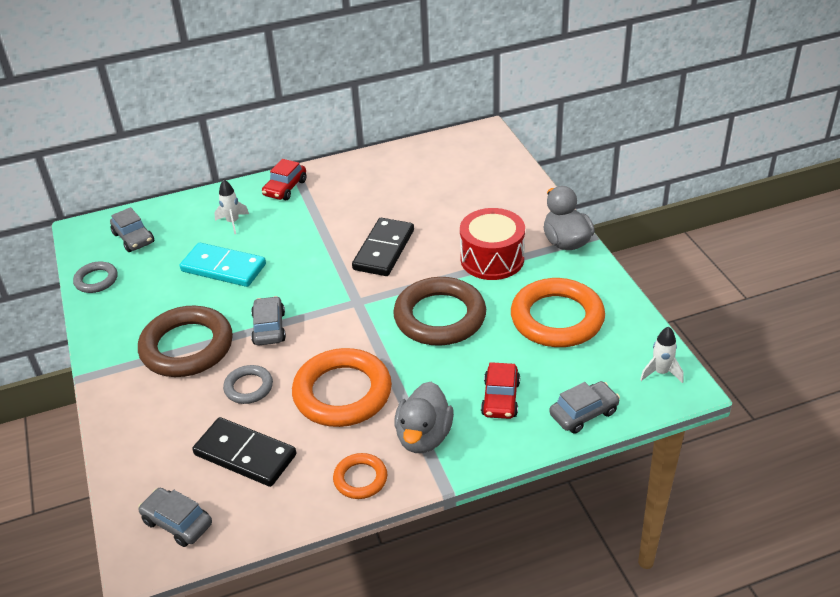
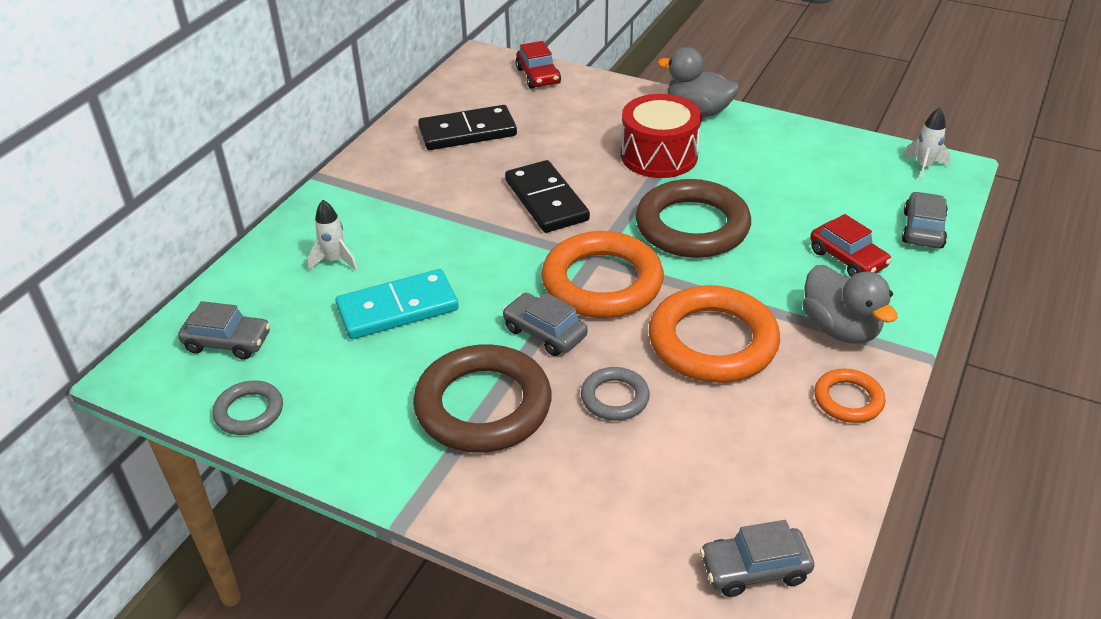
camera: 45 degrees left, 0 degrees up
(245, 454) = (714, 458): black domino -> black domino (467, 132)
(285, 188) = (344, 199): red car -> red car (538, 76)
(557, 318) = (788, 172): orange ring -> orange ring (602, 282)

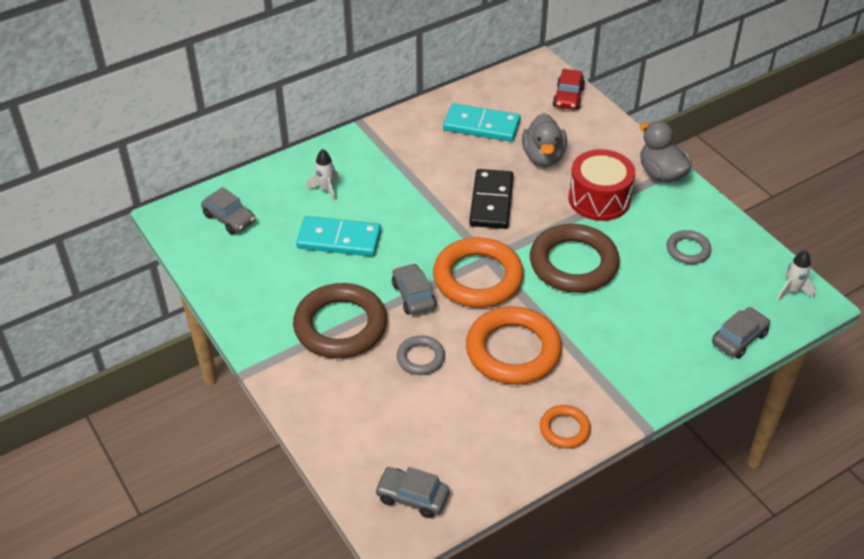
camera: 30 degrees right, 5 degrees up
(249, 412) = (212, 268): grey ring -> grey ring (688, 250)
(467, 132) = (481, 125): black domino -> turquoise domino
(840, 329) = (606, 381): grey duck -> grey duck (543, 157)
(847, 258) = (660, 335): red car -> none

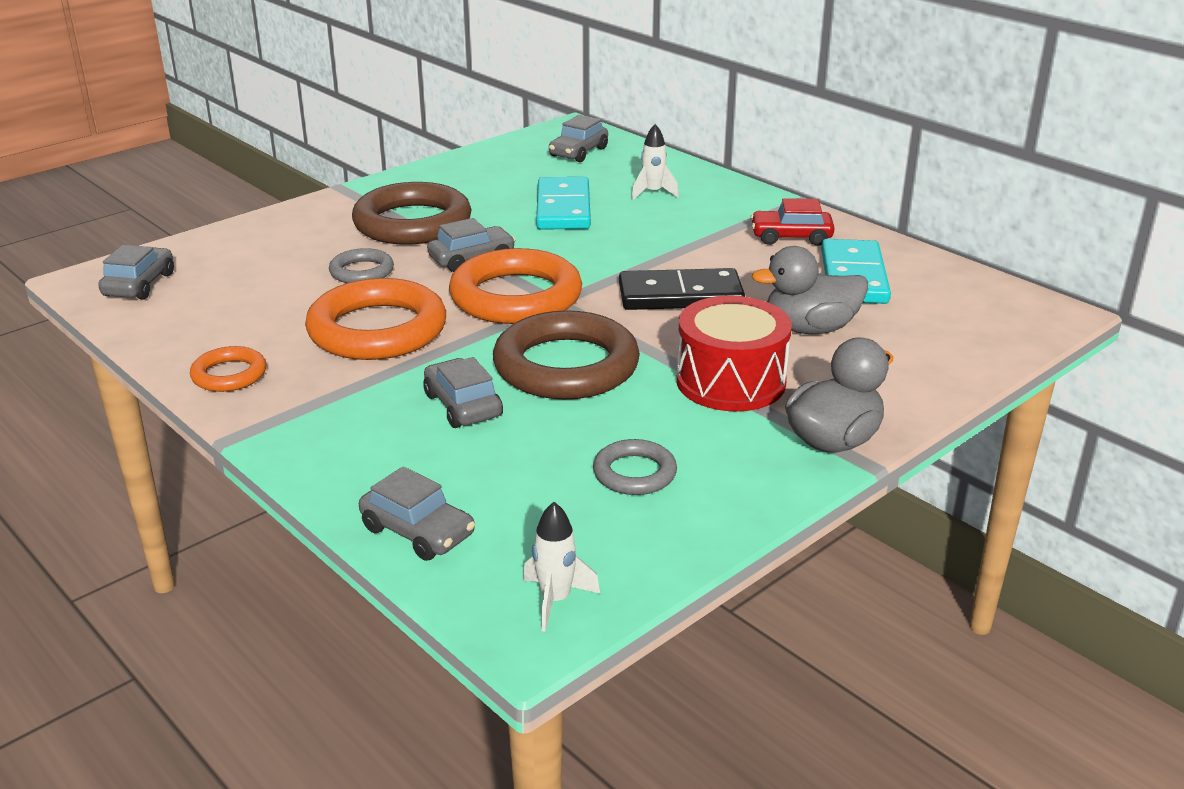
camera: 80 degrees right, 15 degrees down
(568, 97) = (986, 342): red car -> red car (791, 237)
(615, 313) = (462, 405): none -> grey car

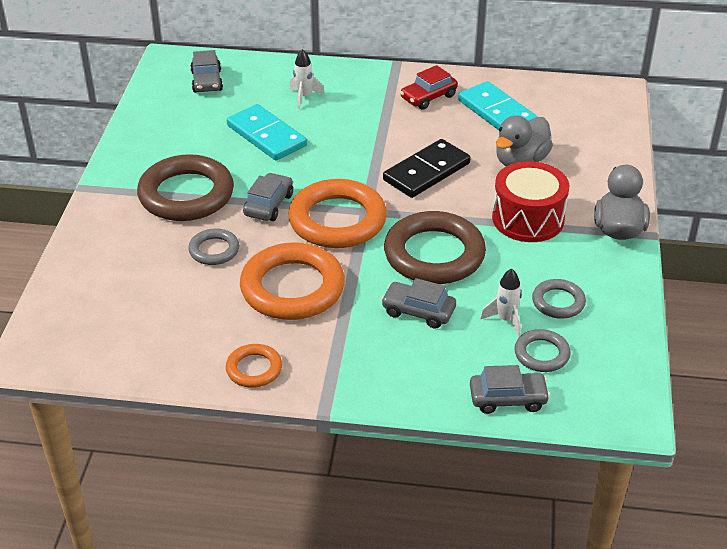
camera: 40 degrees left, 10 degrees up
(139, 284) = (77, 339): grey car -> none
(529, 511) = (541, 354): none -> grey ring
(555, 600) = (619, 393): white rocket -> white rocket (505, 320)

